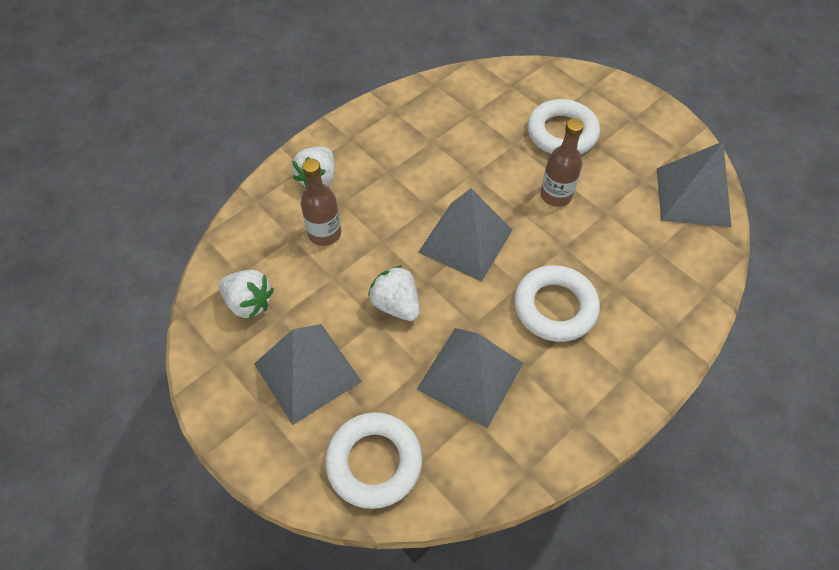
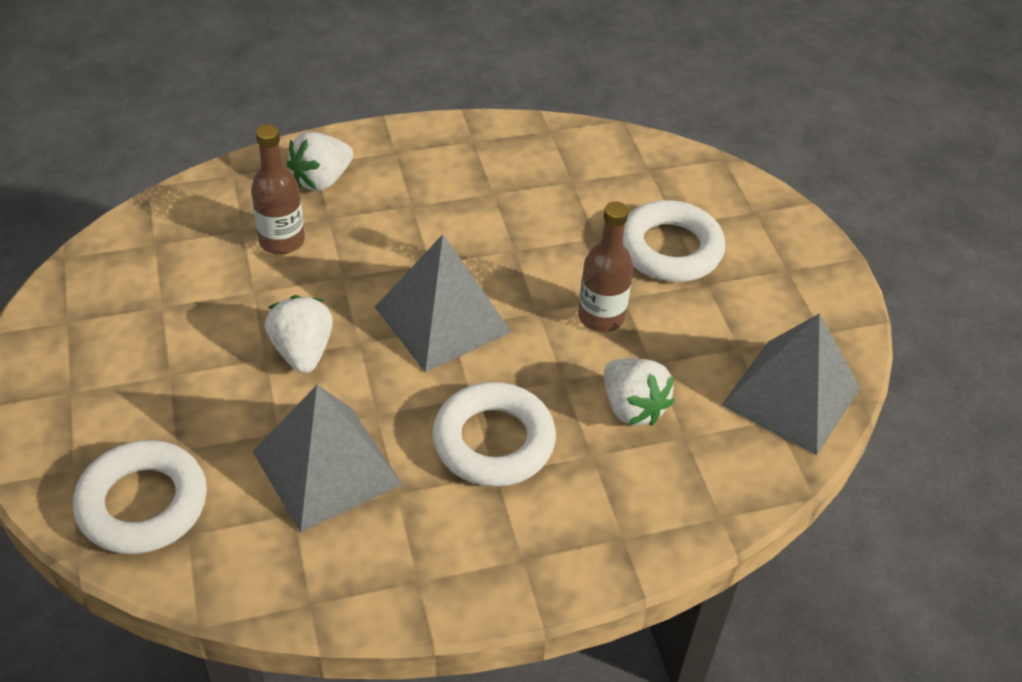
camera: 25 degrees right, 10 degrees down
(249, 303) = (140, 277): white strawberry -> white strawberry (632, 407)
(307, 372) = (146, 376): grey pyramid -> none

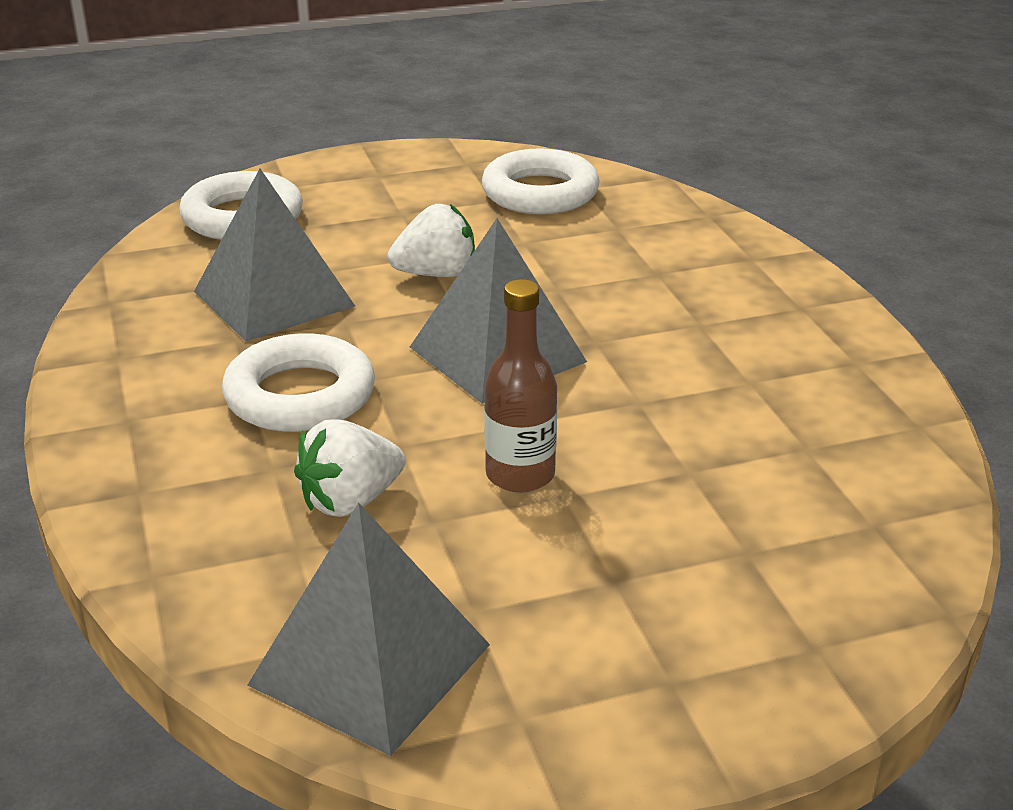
camera: 90 degrees right, 15 degrees down
(282, 241) = (606, 250): brown bottle -> none
(321, 180) = (721, 264): white strawberry -> none
(670, 249) = (682, 543): white ring -> white ring (540, 193)

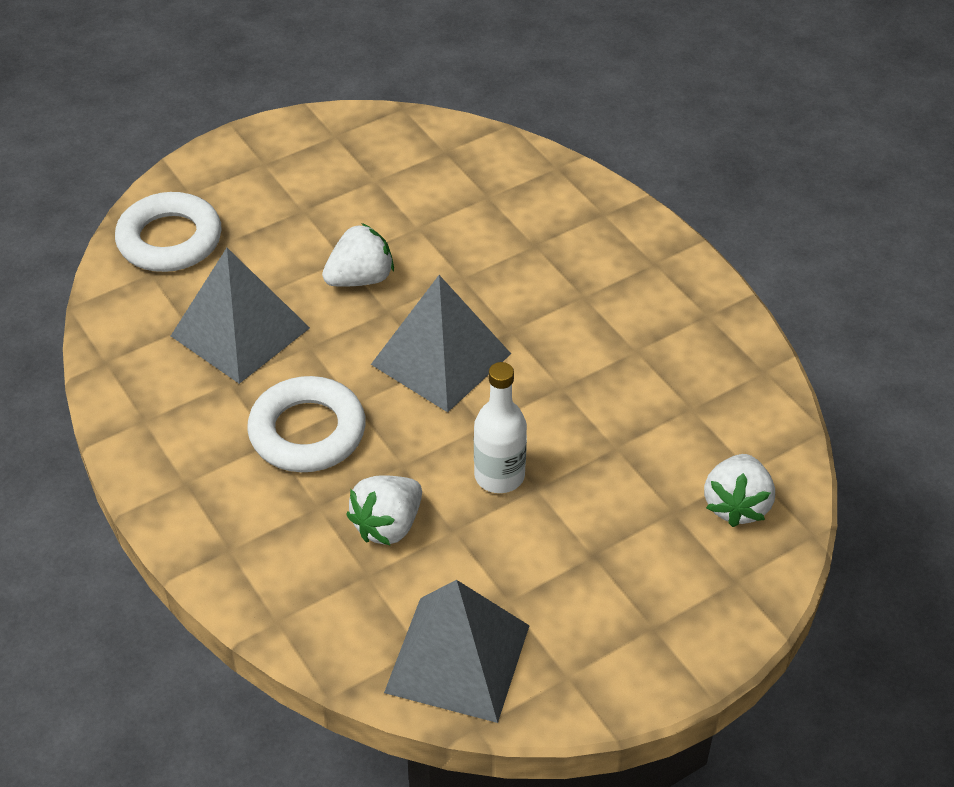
camera: 15 degrees left, 15 degrees up
(520, 475) = (499, 476): brown bottle -> white bottle
(540, 193) = (410, 164): white ring -> none
(841, 560) = (736, 505): none -> white strawberry

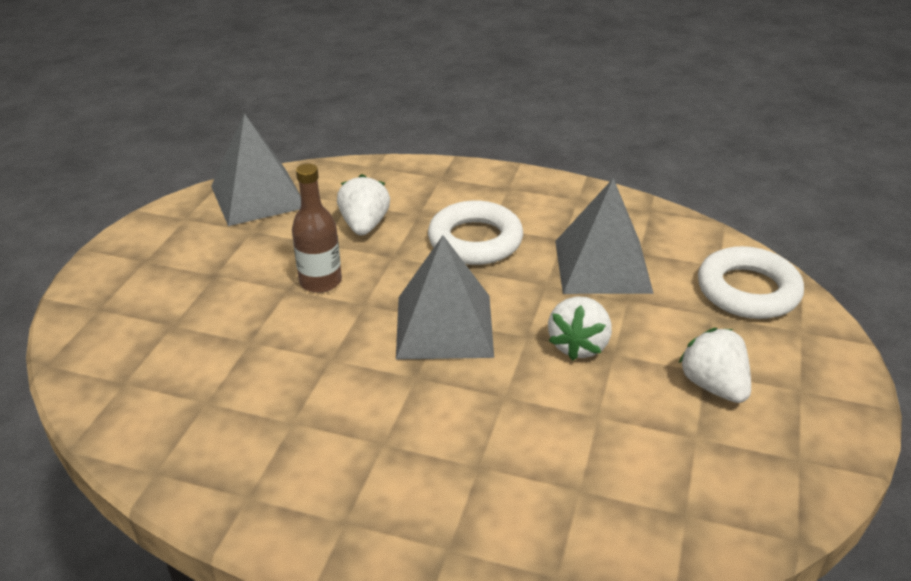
camera: 140 degrees right, 10 degrees down
(499, 476) = (320, 281): white bottle -> brown bottle
(736, 505) = (123, 351): white strawberry -> white strawberry (713, 386)

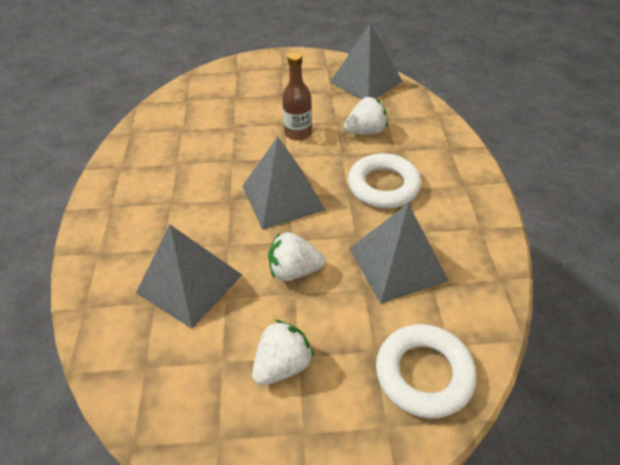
camera: 70 degrees right, 10 degrees up
(559, 446) = (189, 283): none -> grey pyramid

